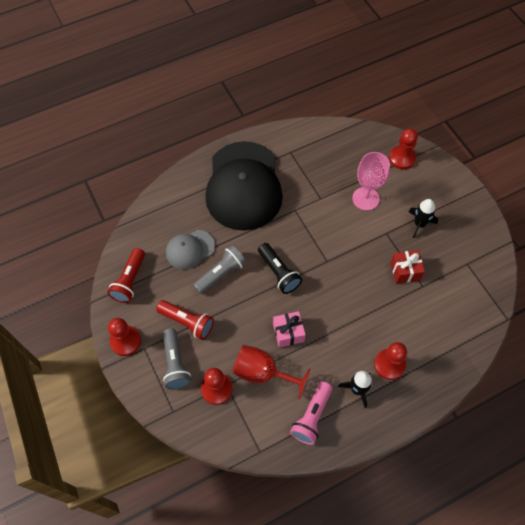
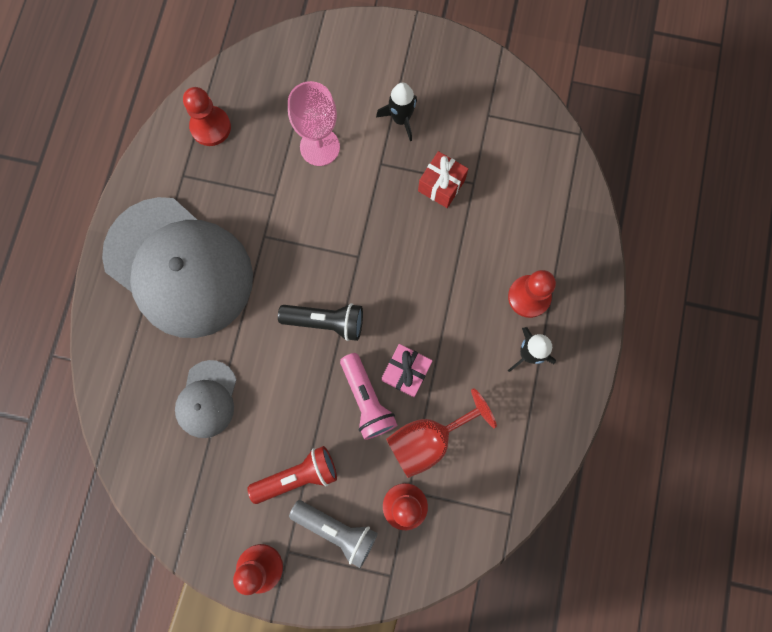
camera: 50 degrees left, 15 degrees up
(130, 280) = (185, 503): red flashlight -> none
(221, 274) = (270, 388): grey flashlight -> none
(244, 186) = (179, 267): black cap -> grey cap
(312, 416) = (518, 427): pink flashlight -> pink flashlight (366, 399)
(402, 158) = (305, 62): red pawn -> red pawn (210, 127)

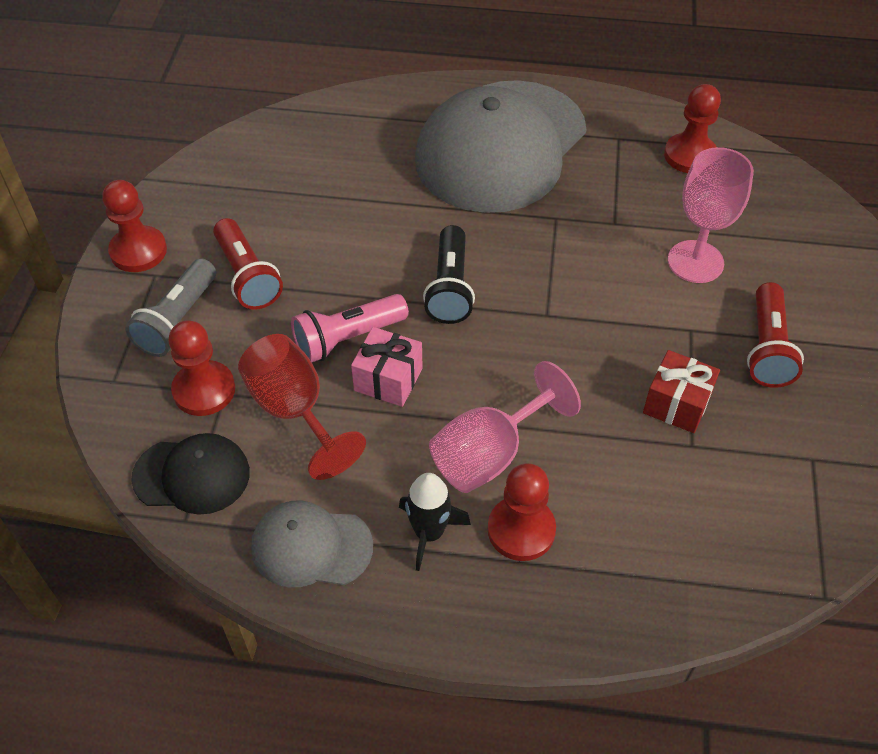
camera: 85 degrees right, 25 degrees down
(207, 399) = (341, 186): grey cap -> grey cap (311, 546)
(401, 119) = (767, 348): black rocket -> red flashlight
(472, 309) = (490, 454): none -> pink goblet
(476, 511) = (192, 475): none -> black cap

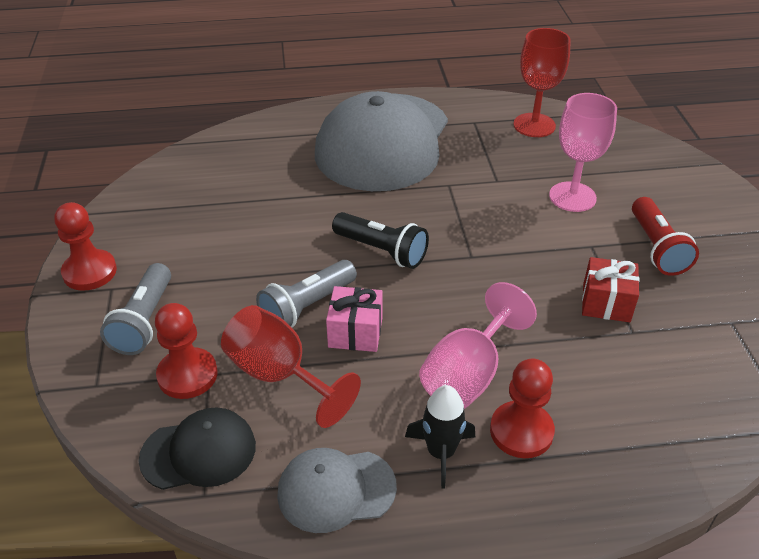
camera: 15 degrees left, 10 degrees down
(247, 276) = (198, 274): red flashlight -> none
(348, 338) = (307, 306): pink flashlight -> grey flashlight
(450, 288) = (381, 251): black flashlight -> black flashlight turned 45 degrees counterclockwise
(690, 155) = (534, 125): red pawn -> red goblet

